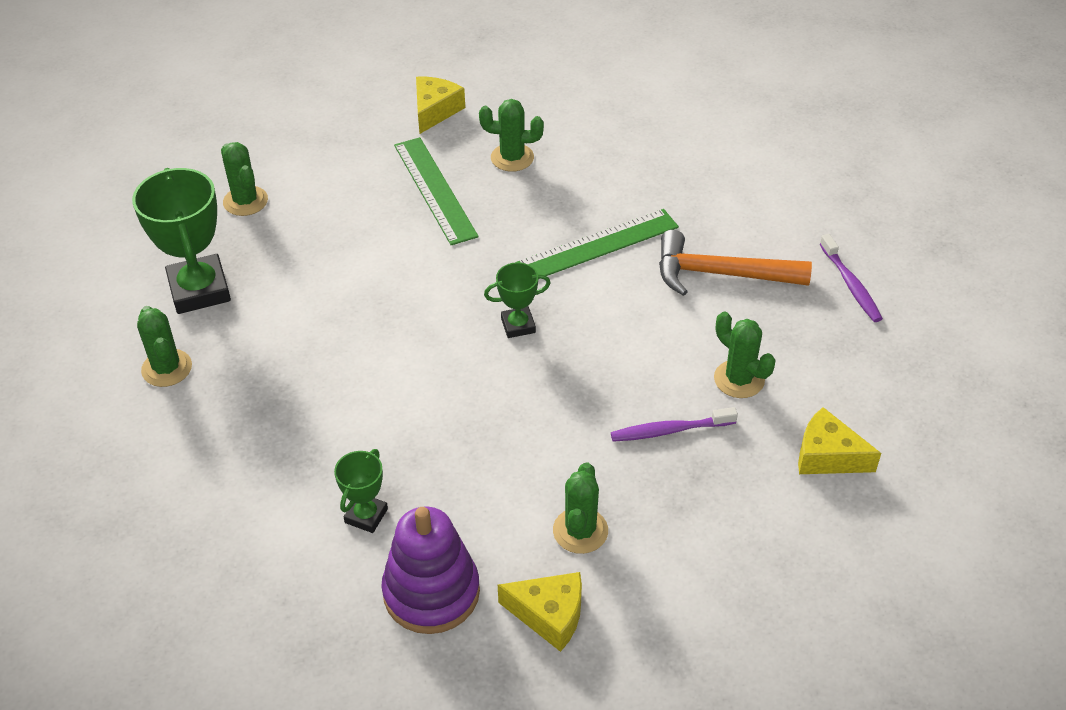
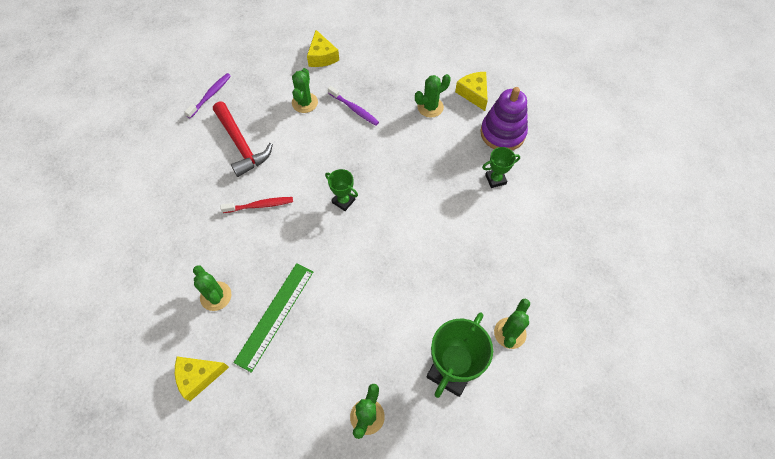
camera: 130 degrees left, 15 degrees up
(598, 245) = (259, 205): green ruler -> red toothbrush
(721, 274) = (241, 144): orange hammer -> red hammer

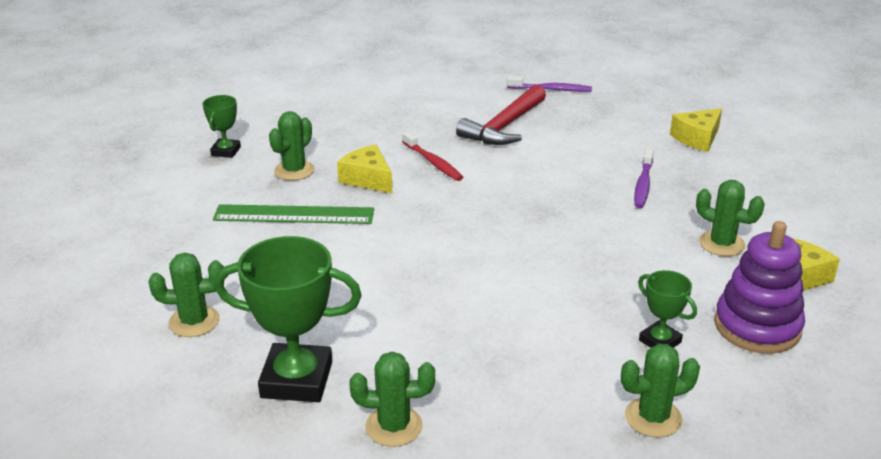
camera: 65 degrees right, 30 degrees down
(198, 377) = (191, 190): yellow cheese -> yellow cheese (367, 179)
(305, 103) = (610, 147): green cactus -> green cactus (653, 418)
(343, 201) = (492, 216): green trophy -> green trophy (226, 151)

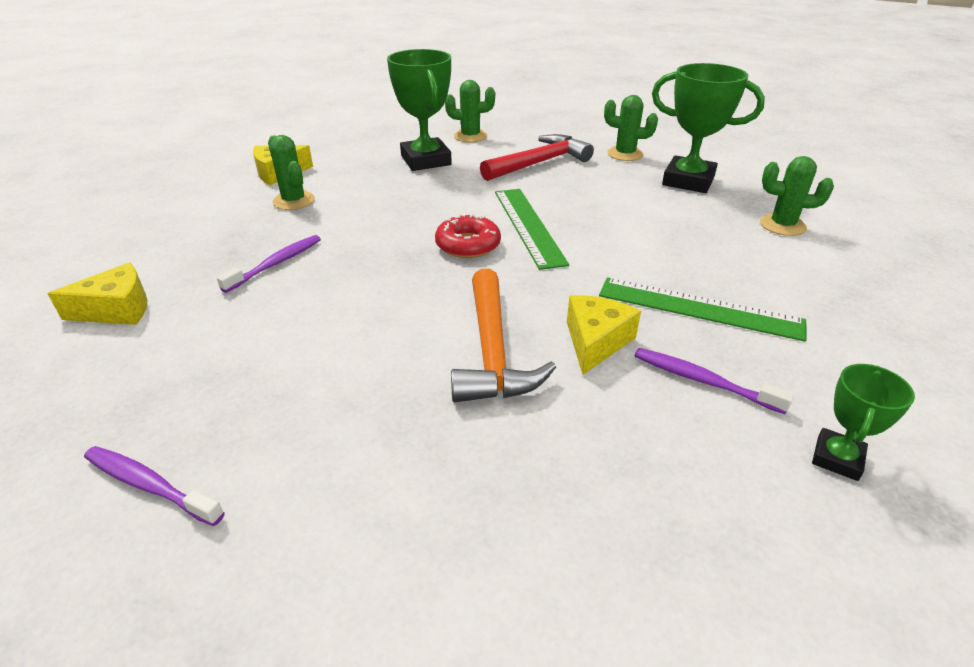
camera: 160 degrees left, 5 degrees up
(294, 171) = (704, 381): green cactus -> purple toothbrush
(367, 179) = (595, 341): yellow cheese -> yellow cheese turned 135 degrees counterclockwise
(432, 162) = (492, 351): red toothbrush -> orange hammer
(464, 263) = (528, 226): none -> green ruler
(504, 126) = (334, 399): red hammer -> red hammer (539, 163)
(506, 231) = (468, 245): none -> red donut
(660, 341) = (426, 160): green trophy -> green trophy, size x1.90
(757, 327) = (353, 156): purple stacking toy -> none

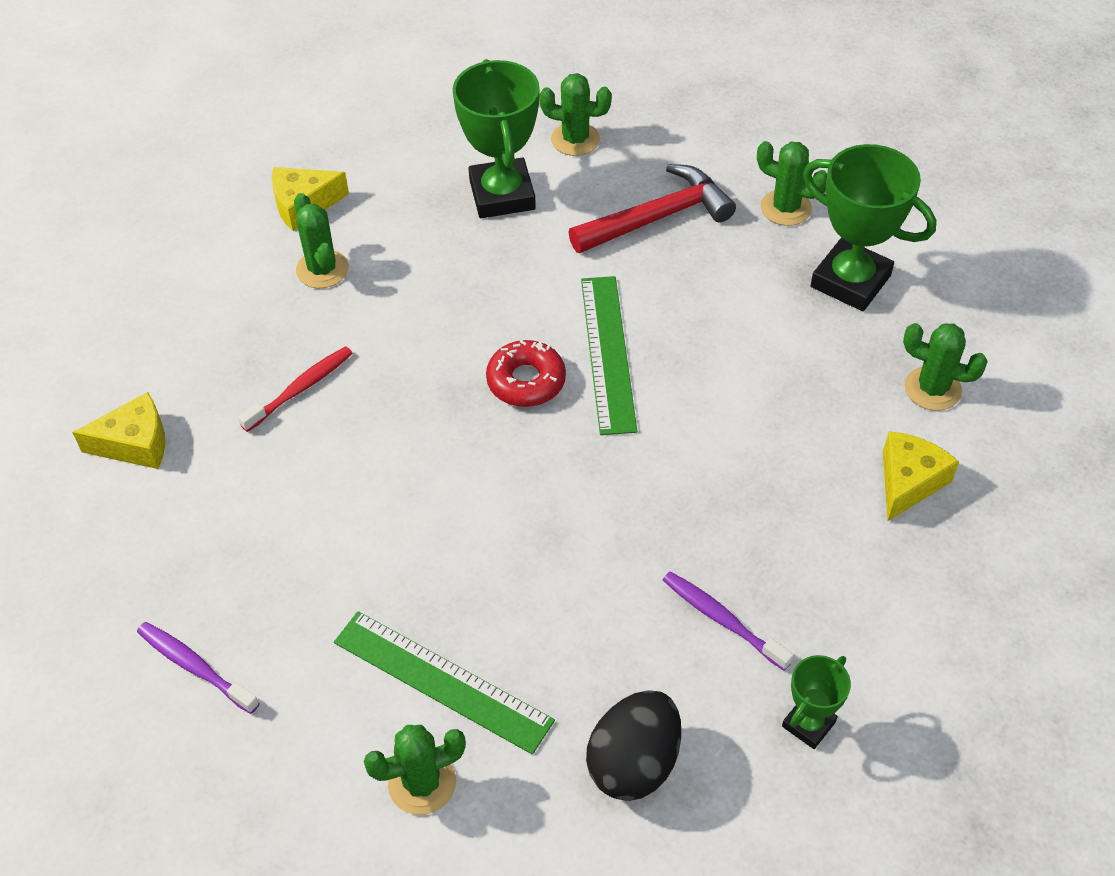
camera: 10 degrees right, 15 degrees up
(275, 264) = (300, 389): purple toothbrush -> red toothbrush
(432, 578) = (422, 783): none -> green cactus
(492, 351) = (520, 552): orange hammer -> none
(595, 341) = (630, 553): yellow cheese -> yellow cheese (908, 481)
(675, 521) = (634, 763): none -> black egg
(699, 308) = (762, 519): green ruler -> green ruler (442, 681)

